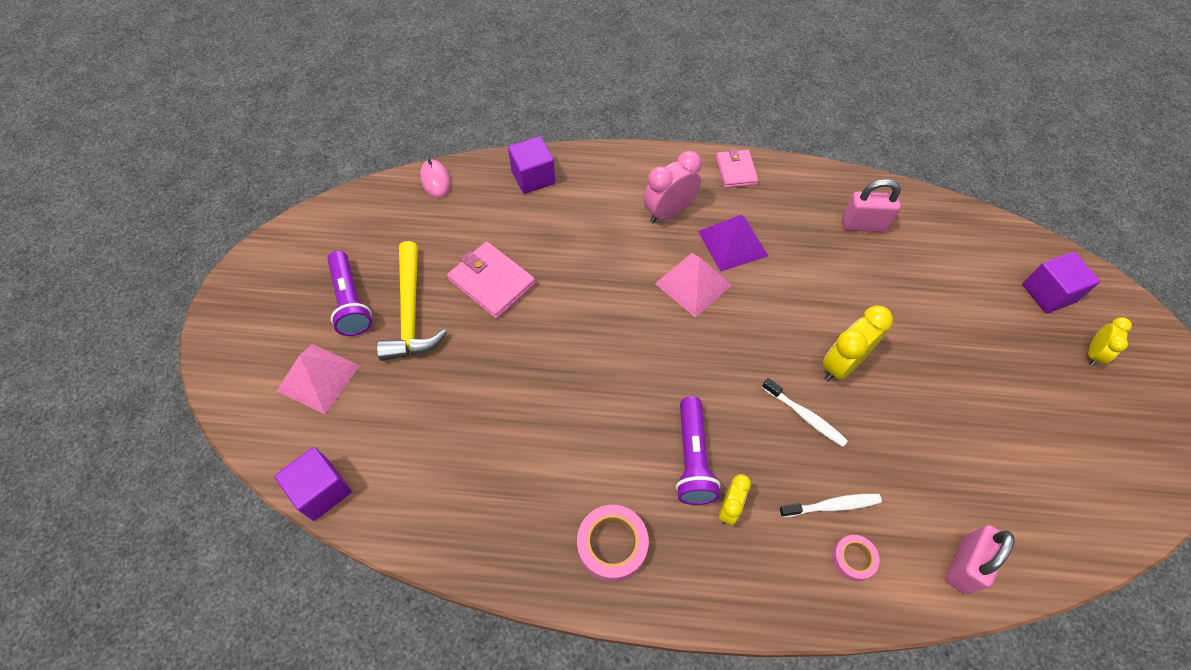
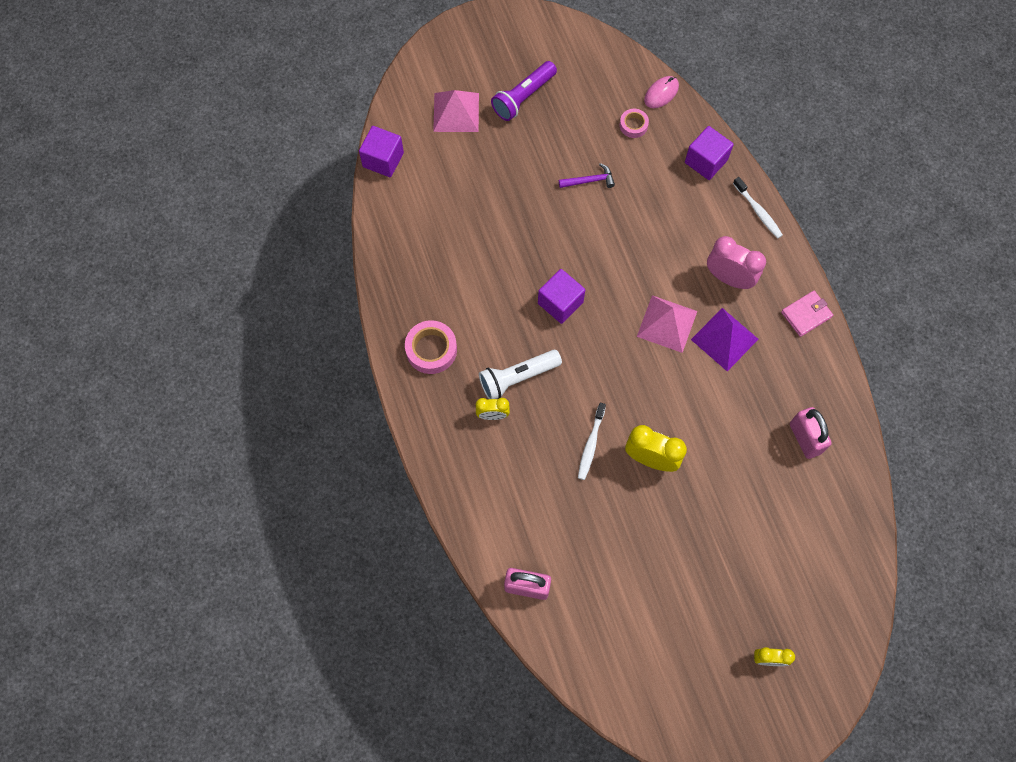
camera: 65 degrees right, 10 degrees up
(411, 313) = (535, 141): yellow hammer -> none
(492, 282) = (589, 180): pink wallet -> purple hammer
(692, 458) = (517, 377): purple flashlight -> white flashlight
(832, 506) = (528, 484): white toothbrush -> white toothbrush (758, 211)
(853, 559) = (495, 509): pink tape -> pink tape (633, 125)
(1048, 293) = (815, 612): purple cube -> purple cube (560, 303)

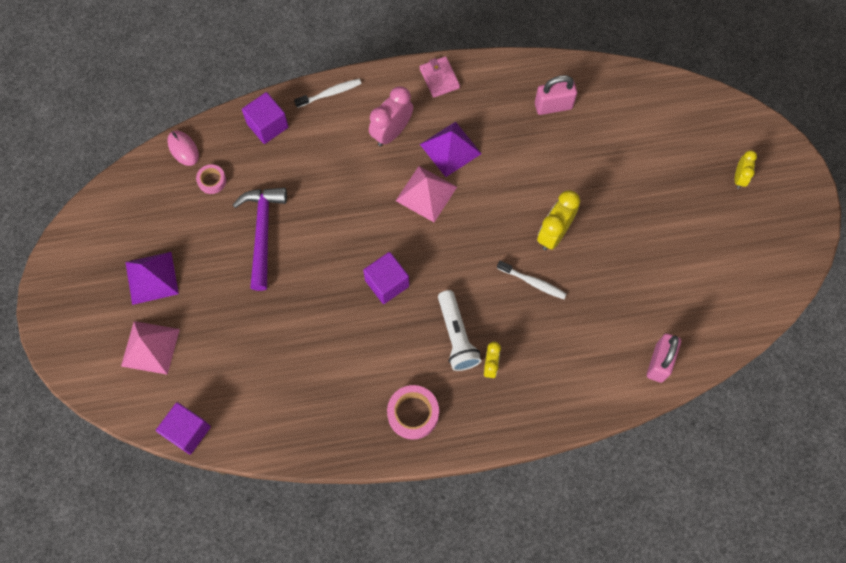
camera: 80 degrees left, 0 degrees up
(523, 97) = (151, 278): purple flashlight -> purple pyramid
(589, 180) = (262, 232): purple hammer -> purple hammer, size x1.96

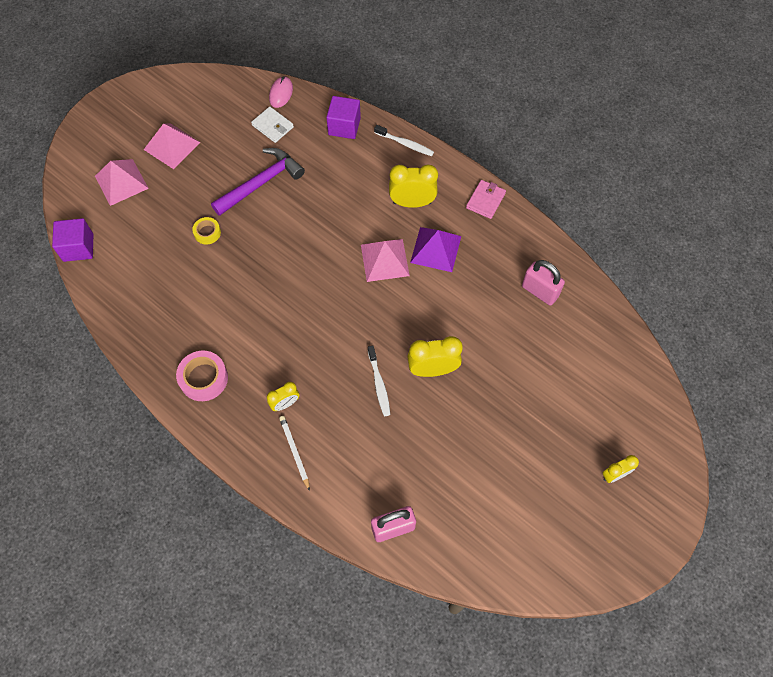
camera: 50 degrees right, 5 degrees down
(151, 278) = (171, 145): purple pyramid -> pink pyramid
(212, 181) = (272, 126): pink tape -> white wallet
(272, 312) = (207, 232): none -> yellow tape
(387, 283) = (291, 287): purple cube -> none
(391, 132) = (412, 203): pink clock -> yellow clock
(456, 336) = (289, 363): white flashlight -> none
(538, 389) = (294, 452): none -> white pencil

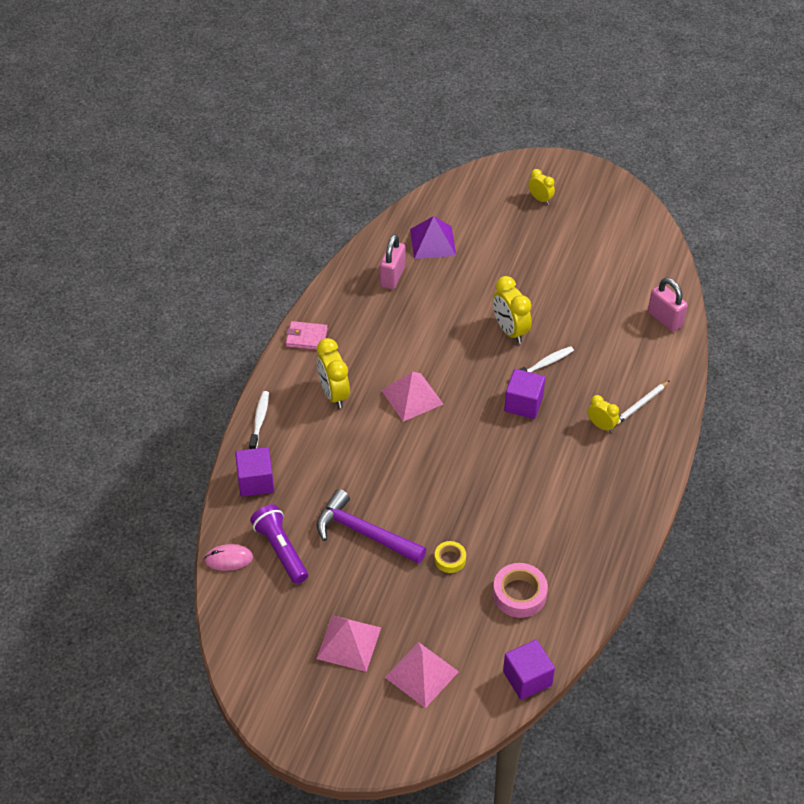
camera: 110 degrees left, 15 degrees down
(203, 378) = (612, 498): pink tape -> pink tape (519, 594)
(272, 126) = (281, 550): white wallet -> purple flashlight
(339, 347) = (523, 404): none -> purple cube
(435, 249) = (381, 361): purple pyramid -> purple pyramid (433, 242)

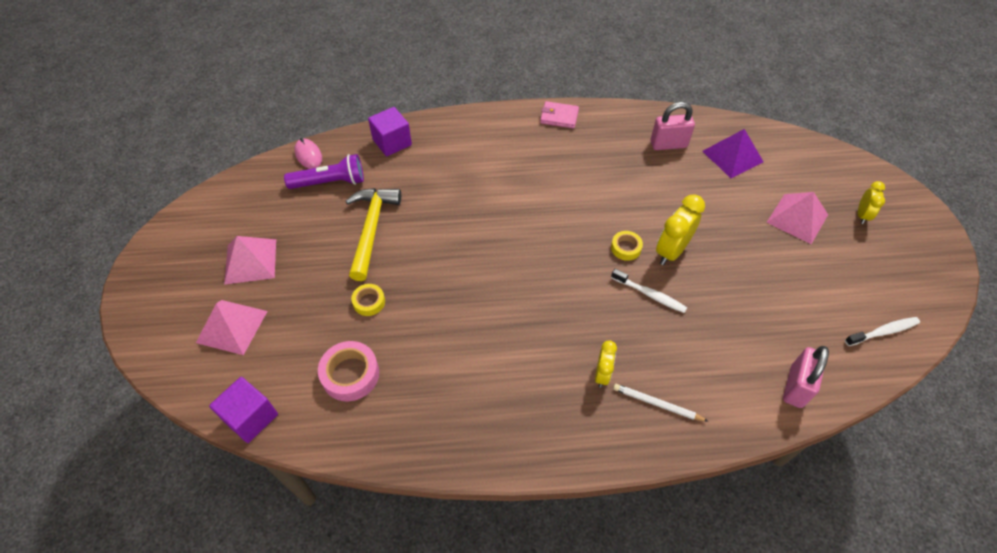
camera: 65 degrees right, 5 degrees up
(259, 420) = (455, 122): white toothbrush -> white toothbrush (883, 332)
(281, 550) = (330, 182): purple flashlight -> purple flashlight turned 45 degrees clockwise
(306, 337) = (559, 117): pink wallet -> pink wallet turned 60 degrees counterclockwise
(334, 394) = (510, 155): yellow clock -> none
(364, 533) = (371, 229): purple hammer -> yellow hammer
(412, 397) = (540, 207): pink pyramid -> pink pyramid (797, 218)
(490, 358) = (626, 248): none -> yellow tape
(523, 404) = (587, 295): purple cube -> none

